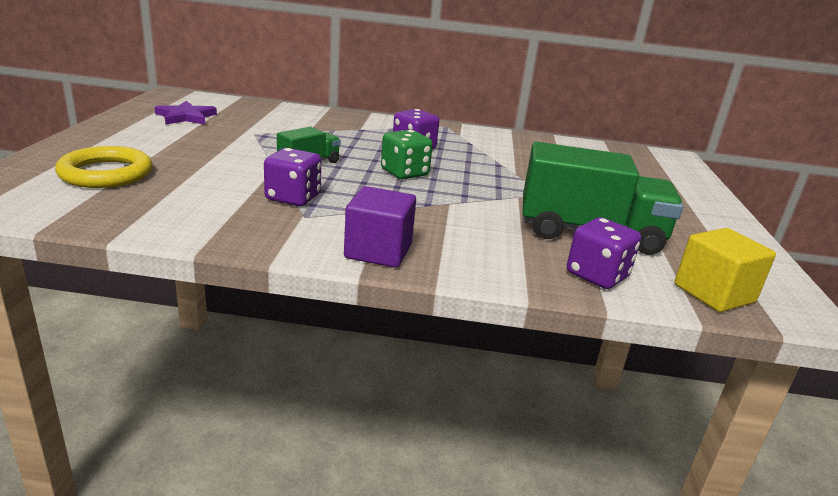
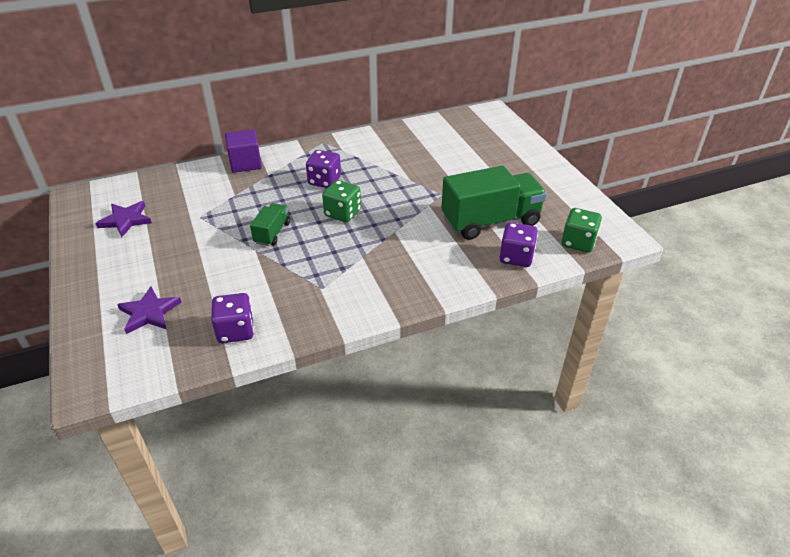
camera: 25 degrees left, 15 degrees up
(106, 173) = (149, 312): yellow ring -> purple star
(293, 198) = (298, 274): purple dice -> purple dice (236, 330)
(378, 251) = (391, 297): purple cube -> purple cube (245, 163)
(714, 293) = (578, 242): yellow cube -> green dice

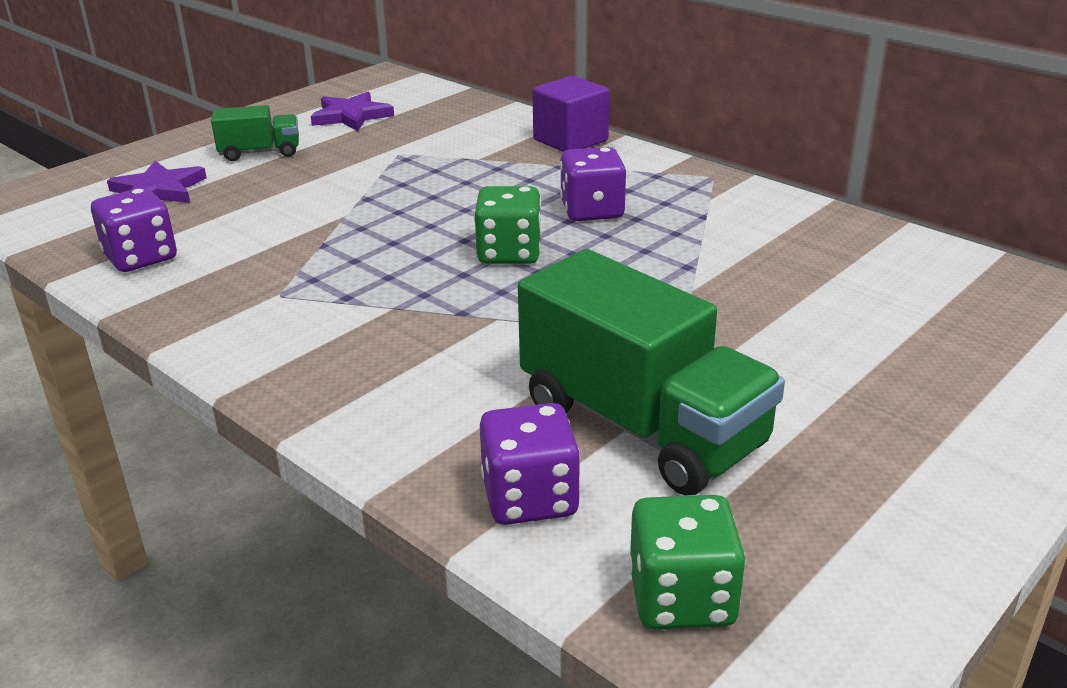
camera: 65 degrees right, 10 degrees down
(272, 233) = (400, 213): green truck -> green truck (260, 153)

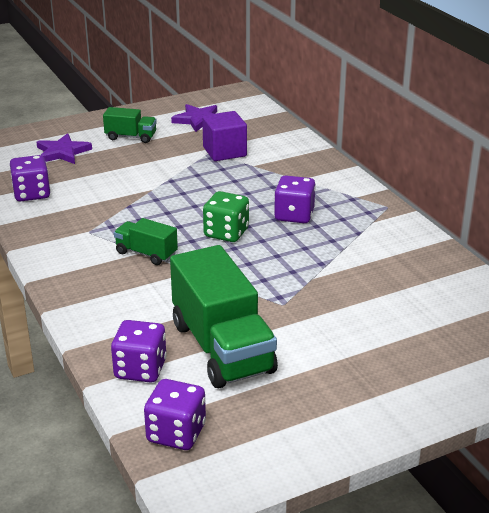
camera: 20 degrees right, 0 degrees up
(402, 308) = (146, 253): none -> green truck
(570, 140) = (319, 163): purple cube -> purple cube (224, 152)
(682, 598) = (176, 433): green dice -> purple dice

